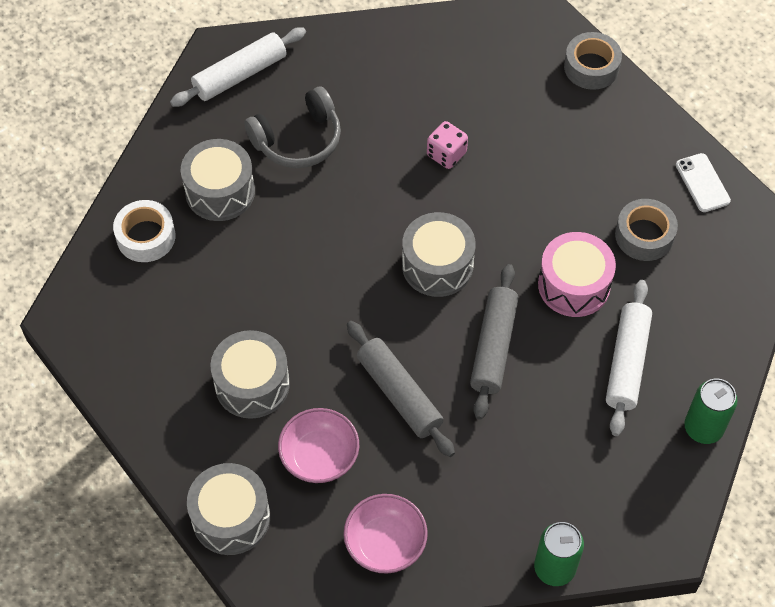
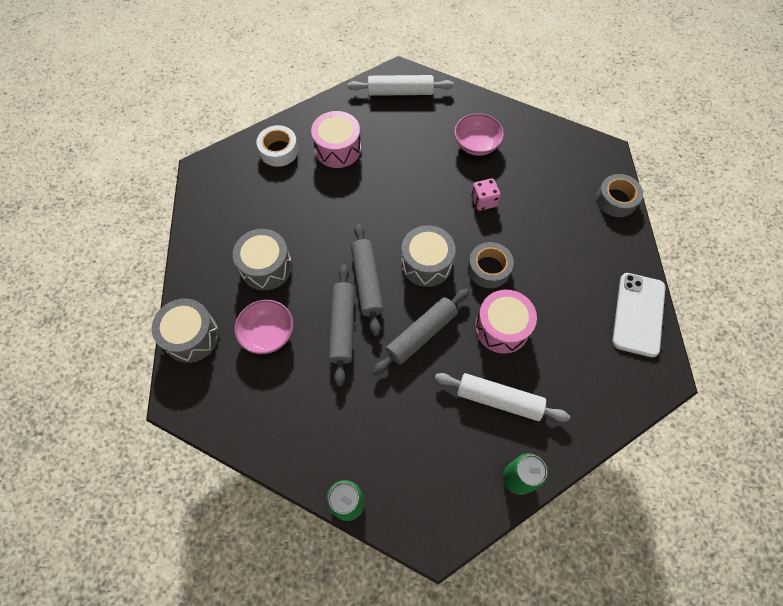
camera: 35 degrees right, 5 degrees up
(220, 191) = (338, 149): grey drum -> pink drum
(298, 139) = (403, 144): grey headphones -> none
(385, 543) = (261, 413): pink bowl -> pink bowl (476, 144)
(386, 328) = (367, 282): none -> grey rolling pin
(627, 362) = (499, 400): white rolling pin -> white rolling pin turned 60 degrees clockwise
(644, 235) = (572, 324): grey tape -> grey tape (489, 269)
(702, 183) = (638, 314): white phone -> white phone, size x1.71

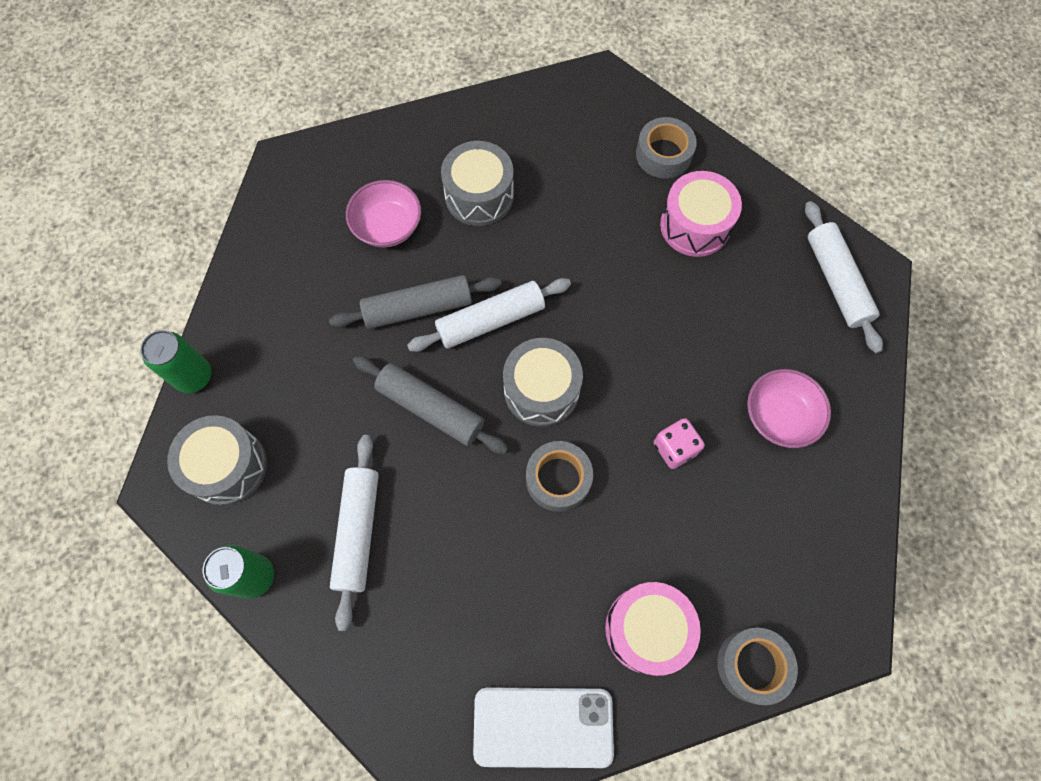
camera: 75 degrees right, 5 degrees up
(191, 336) = (365, 148): grey drum -> grey drum (227, 466)
(279, 150) = (663, 154): white tape -> grey tape
(367, 282) = (490, 320): grey rolling pin -> white rolling pin
(502, 327) = (467, 516): pink drum -> pink drum (647, 629)

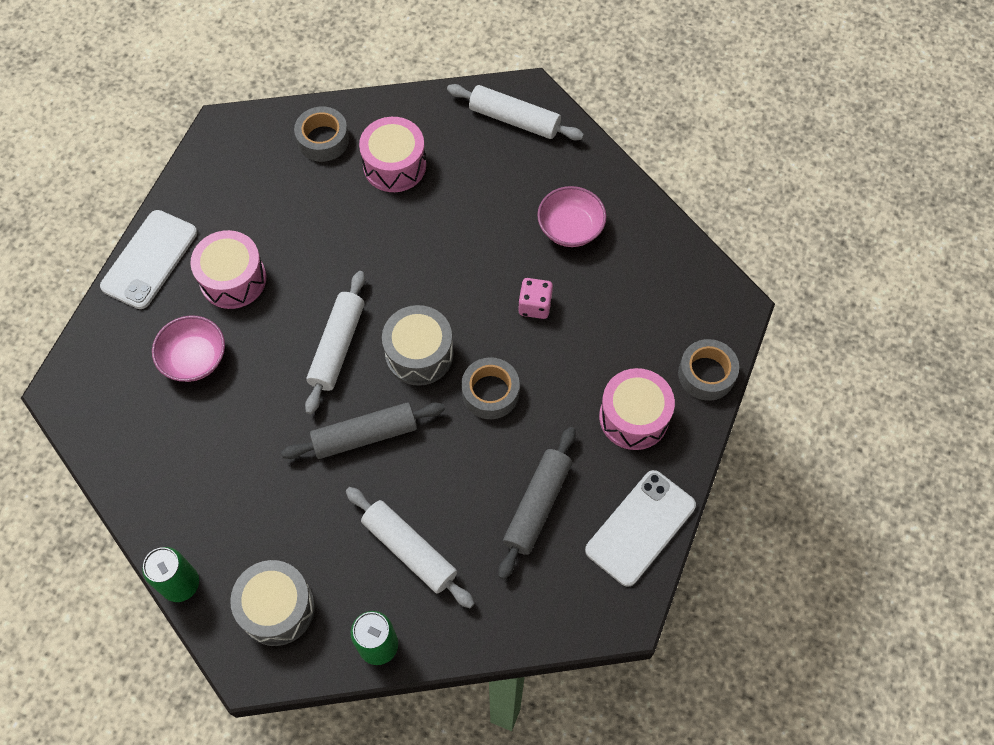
camera: 50 degrees left, 5 degrees down
(418, 308) = (280, 387): grey rolling pin -> grey rolling pin (537, 505)
(442, 126) = (149, 259): none -> white phone
(479, 196) = (233, 279): grey drum -> pink drum

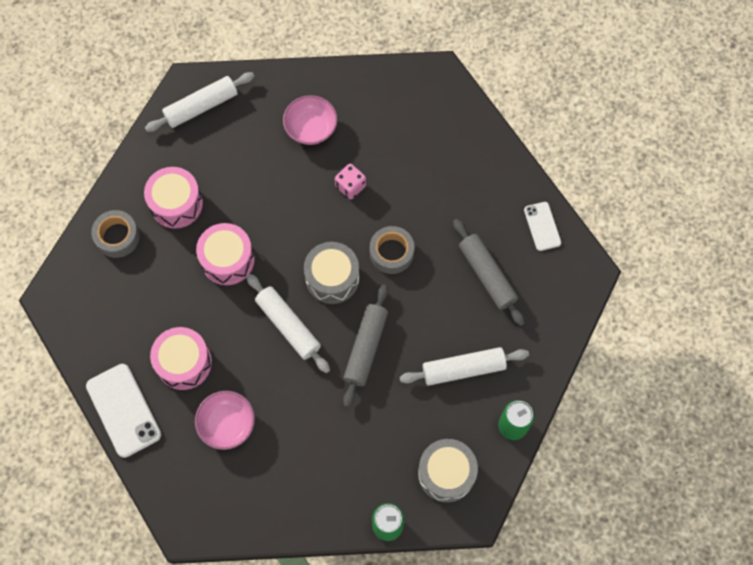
camera: 55 degrees left, 5 degrees up
(634, 417) = (469, 181): pink drum -> pink drum (227, 260)
(640, 528) = (542, 226): white phone -> white phone, size x0.59
(706, 374) = (471, 121): grey tape -> none

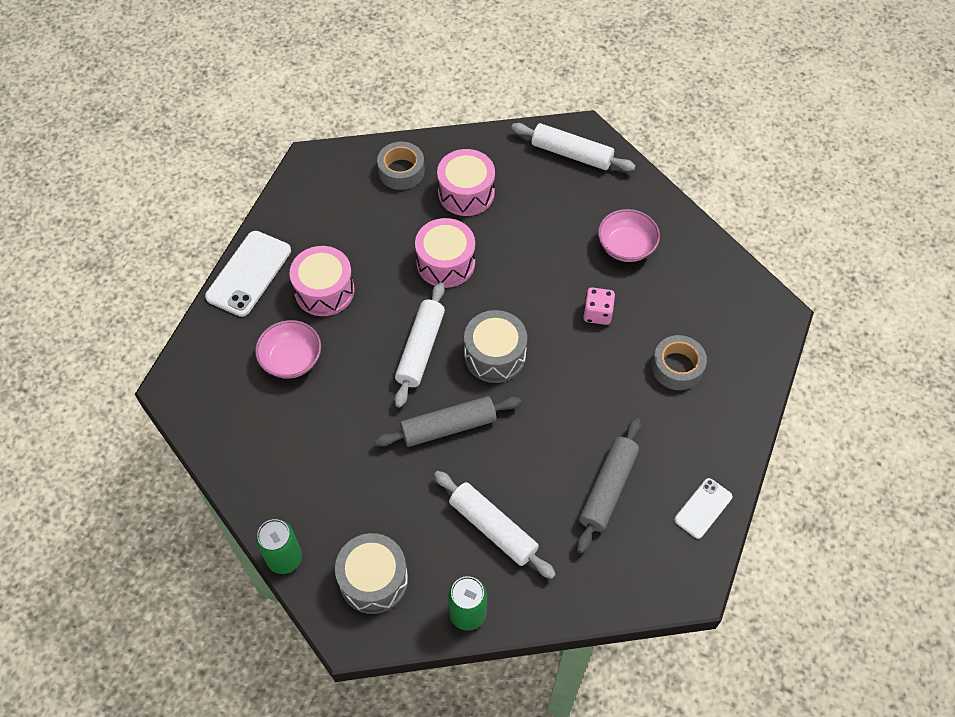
camera: 55 degrees right, 10 degrees down
(391, 253) = (560, 389): grey tape -> grey tape (677, 367)

